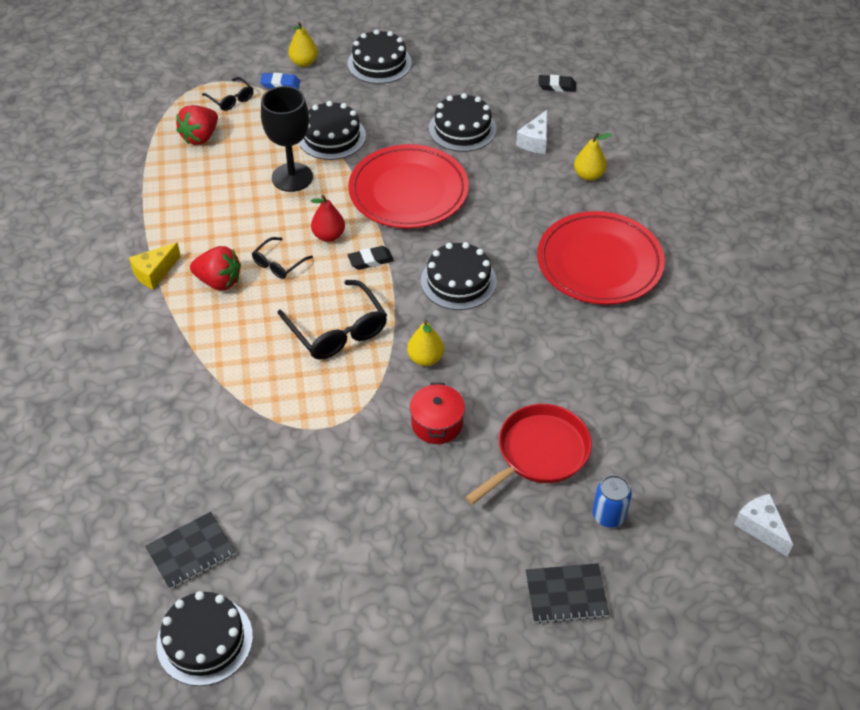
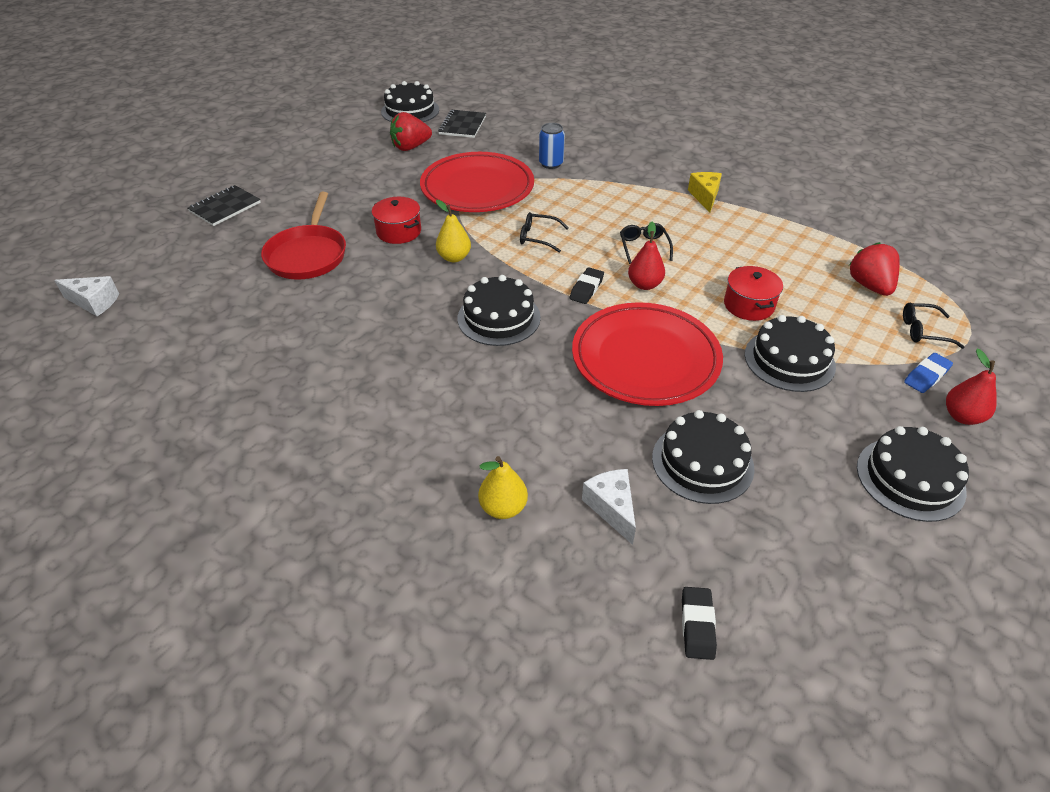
camera: 135 degrees right, 5 degrees down
(219, 281) = (660, 216): red strawberry -> red strawberry (411, 147)
(292, 177) = (749, 305): black goblet -> red pot
(304, 62) = (962, 416): yellow pear -> red pear
(337, 330) = (538, 237): black glasses -> black glasses, size x0.56
(557, 86) = (697, 625): black eraser -> black eraser turned 45 degrees counterclockwise
(599, 263) = (391, 413): red plate -> red plate (477, 188)
(608, 515) = (225, 251): blue can -> blue can (551, 164)

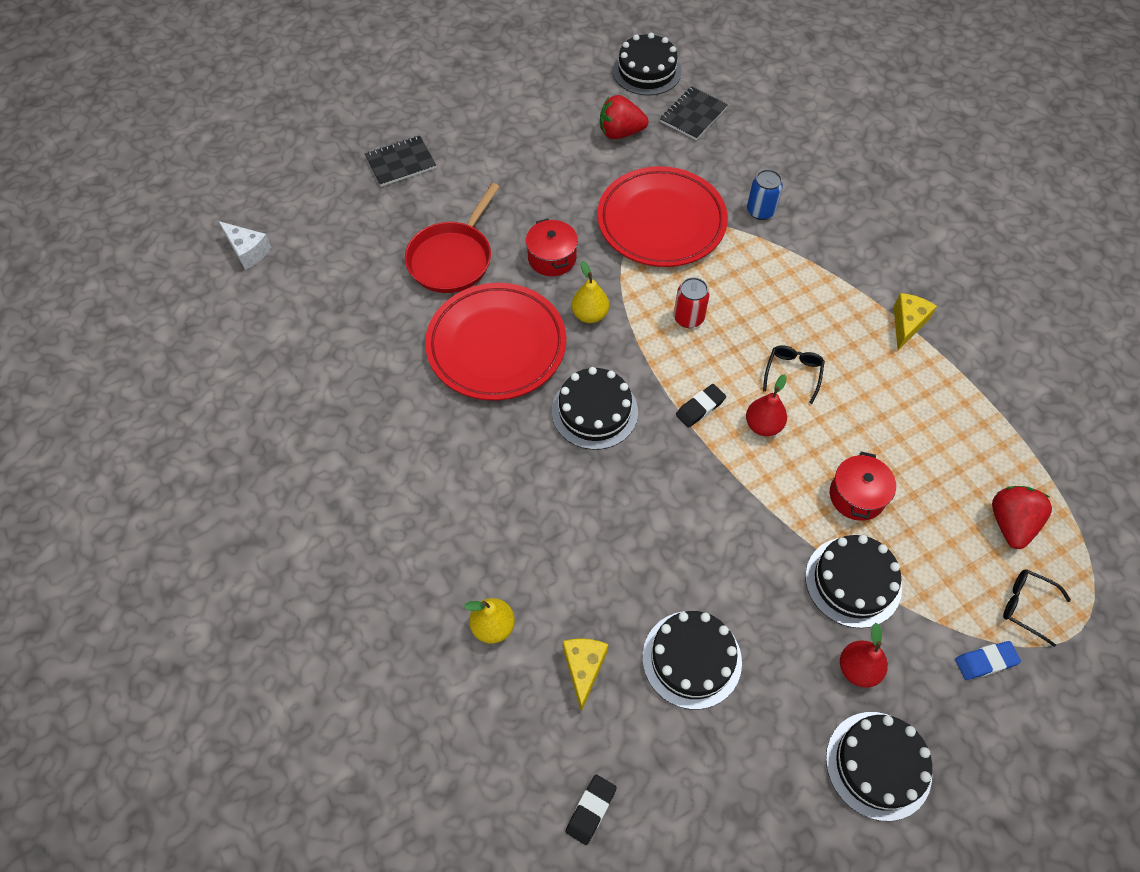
camera: 25 degrees right, 15 degrees up
(538, 237) = (688, 318): black glasses -> red can
(612, 508) = (584, 669): white cheese -> yellow cheese
(645, 359) = (708, 520): red plate -> red plate (496, 345)
(962, 416) = (986, 724): red pear -> red pear (858, 669)

